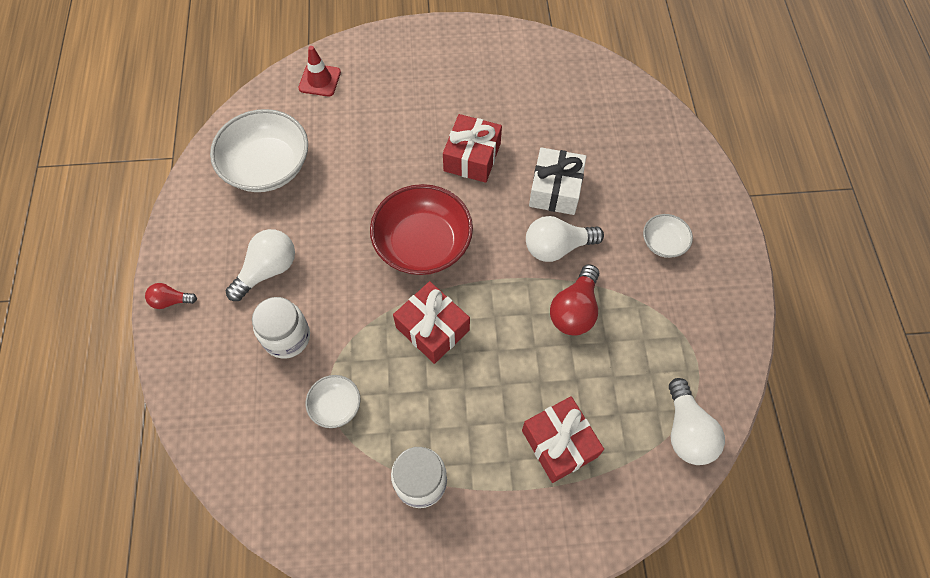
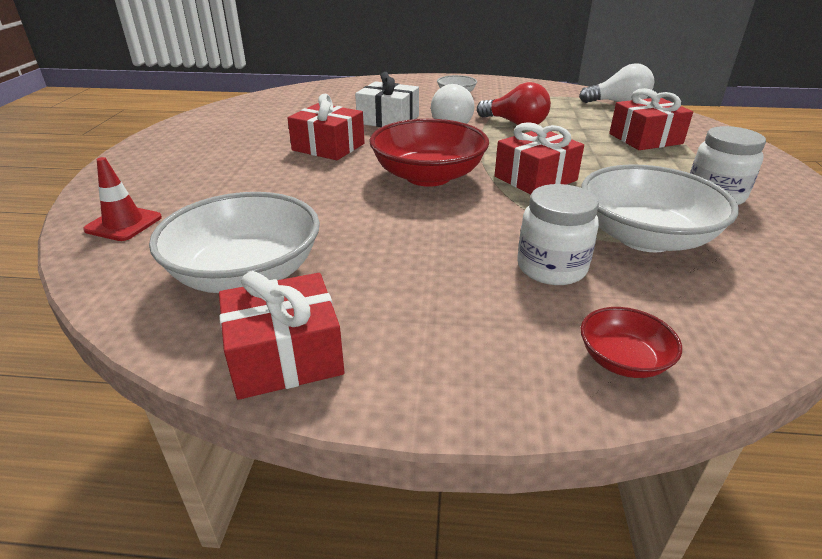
camera: 80 degrees left, 30 degrees down
(171, 301) = (481, 392): red light bulb -> none
(195, 209) = (285, 356): none -> red gift
(195, 371) = (623, 360): none -> red bowl
(267, 270) = (438, 280): white light bulb -> none
(336, 406) = (644, 237): white bowl -> white bowl, size x2.04

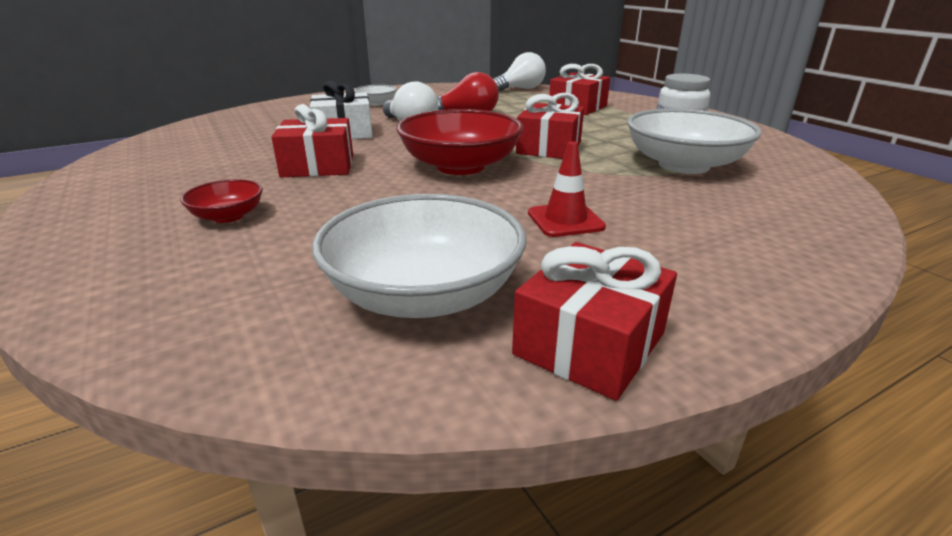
camera: 35 degrees left, 5 degrees down
(123, 224) = (167, 303): red traffic cone -> red traffic cone (565, 220)
(551, 268) = (664, 201): white jar -> none
(623, 360) = (803, 240): red bowl -> red bowl (228, 216)

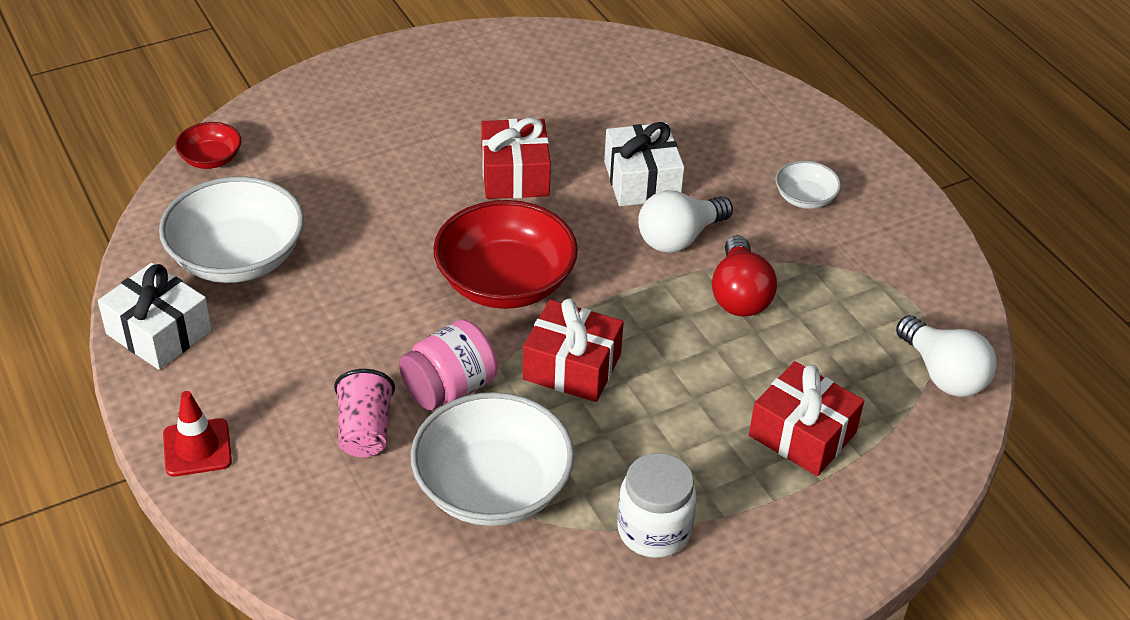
camera: 90 degrees right, 15 degrees up
(228, 216) = (390, 141): red bowl -> red bowl (211, 159)
(565, 220) = (345, 349): red traffic cone -> red traffic cone (197, 448)
(589, 344) = (159, 332): red gift -> white gift
(593, 180) = (449, 388): none -> pink jar
(665, 207) = (365, 431): none -> pink cup

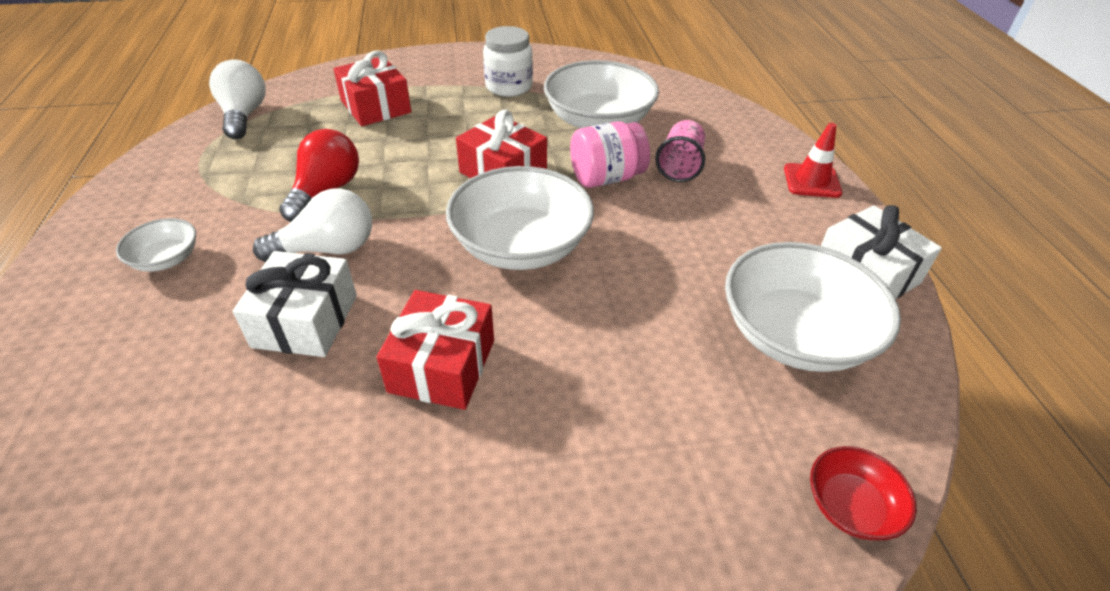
camera: 160 degrees left, 0 degrees up
(505, 282) = (521, 246): red bowl -> white bowl

